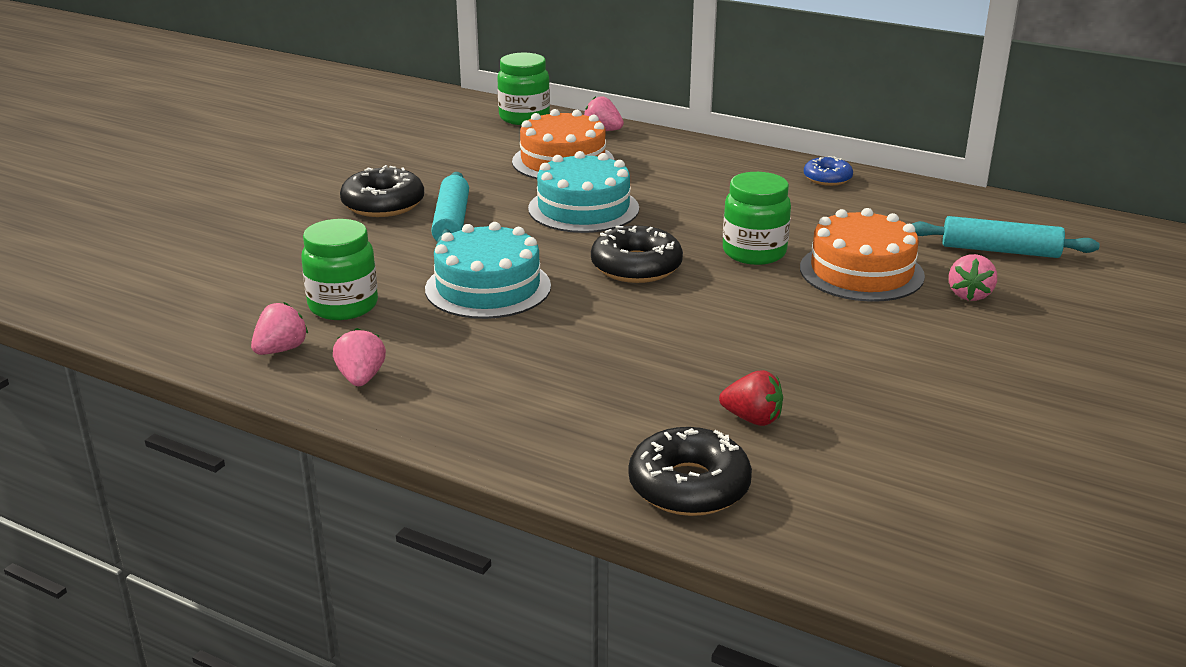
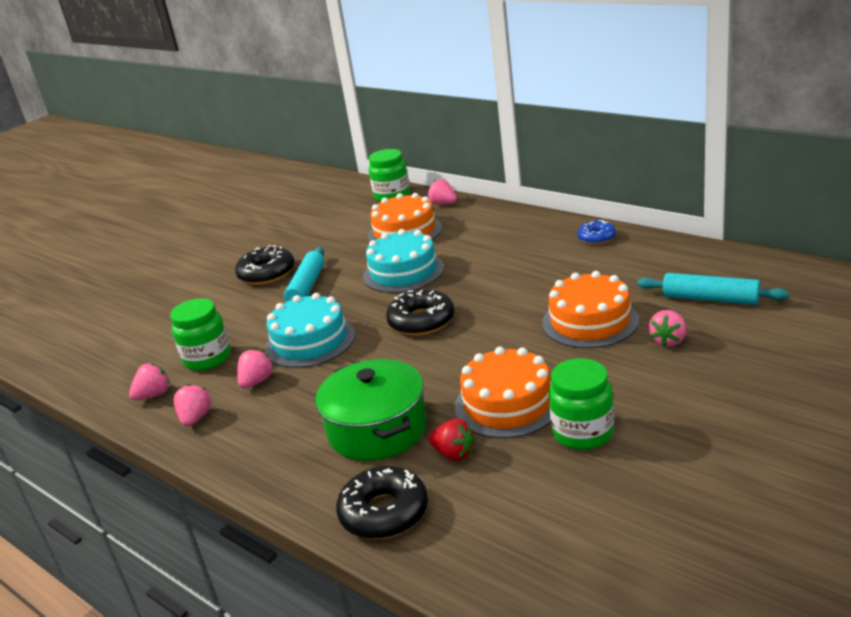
camera: 15 degrees right, 0 degrees up
(432, 334) = (256, 381): none -> pink strawberry
(634, 391) = (377, 429): none -> green pot
(754, 252) = (514, 306): green jar -> green jar (583, 433)
(797, 362) = (507, 404): none -> orange cake

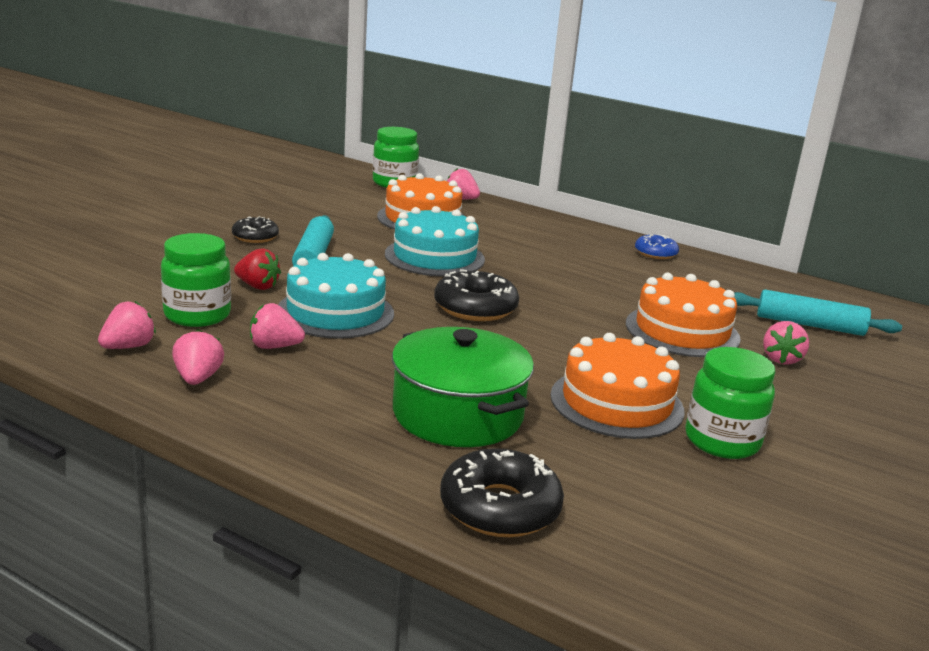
camera: 15 degrees left, 5 degrees down
(256, 381) = (274, 347): pink strawberry -> pink strawberry turned 105 degrees counterclockwise
(267, 273) = (255, 237): black donut -> black donut, size x0.61
(454, 454) = (569, 450): red strawberry -> red strawberry (257, 286)

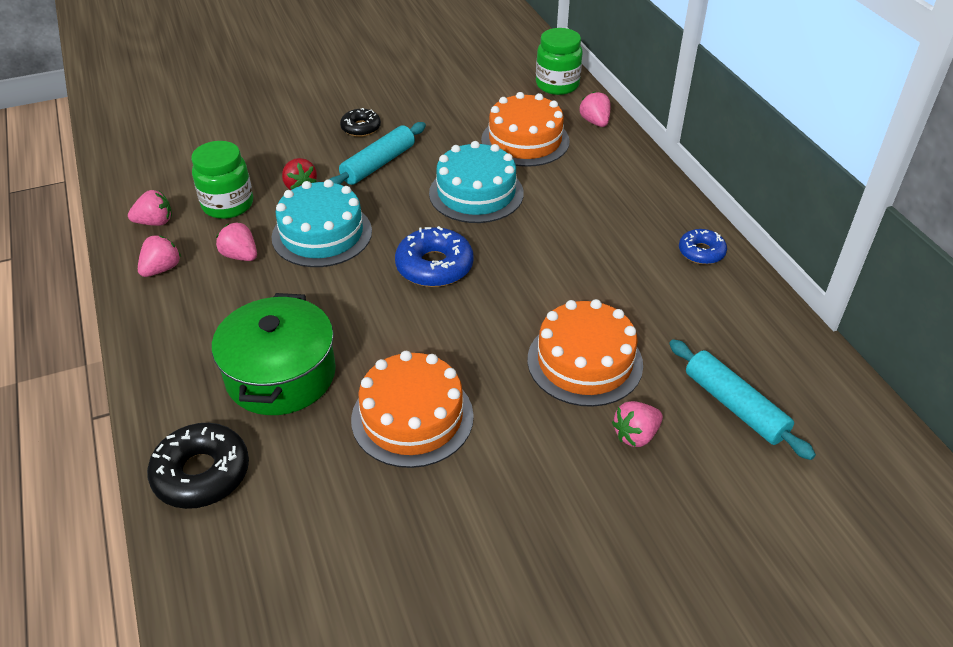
camera: 40 degrees right, 20 degrees up
(475, 308) = (434, 266): black donut -> blue donut
(722, 441) = (443, 497): green jar -> none

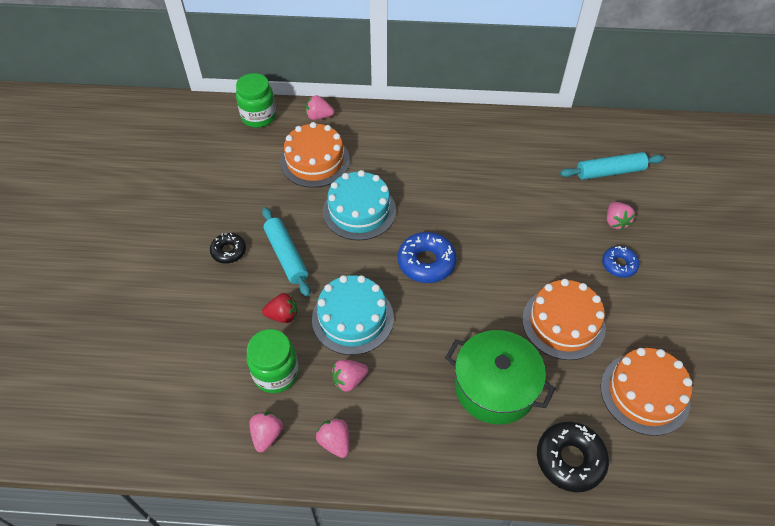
camera: 65 degrees left, 10 degrees up
(584, 362) = (550, 220): orange cake -> orange cake (644, 393)
(701, 252) = (482, 127): blue donut -> blue donut (619, 265)

